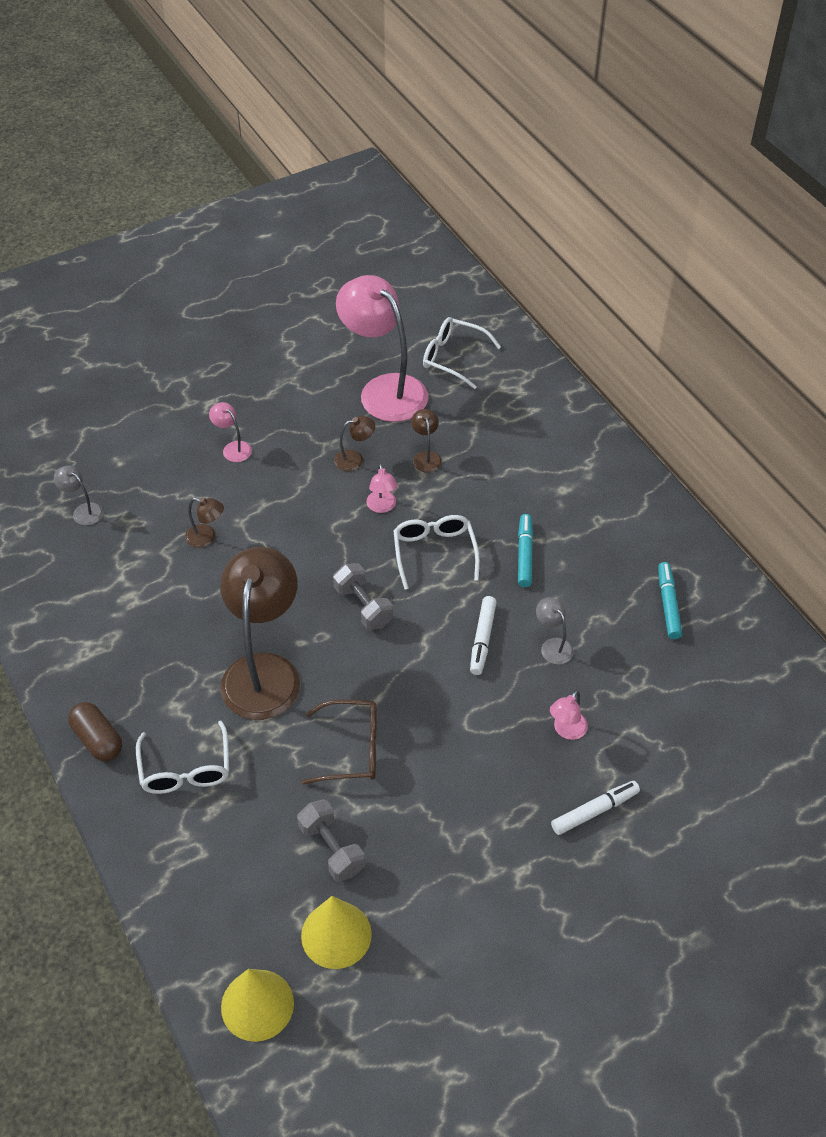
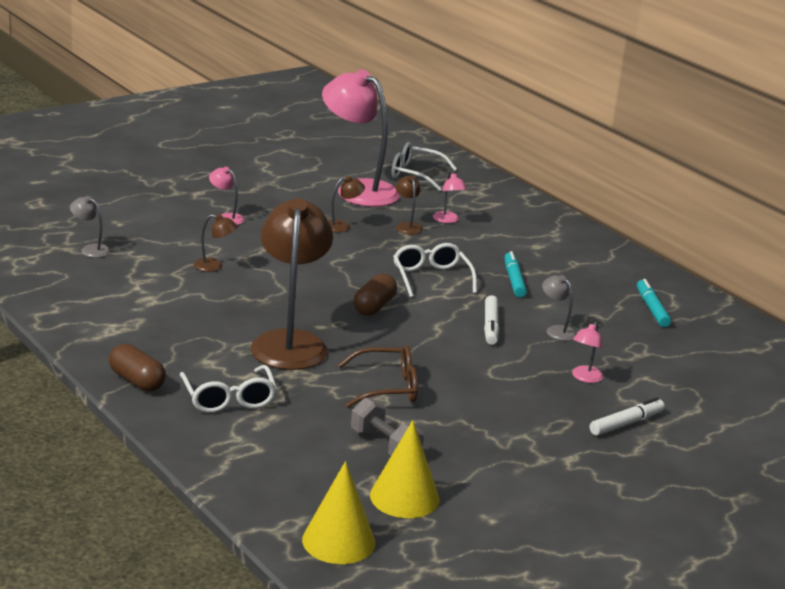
camera: 10 degrees left, 25 degrees down
(363, 606) = (374, 307): grey dumbbell -> brown capsule
(382, 507) = (375, 252): pink lamp -> pink lamp (447, 220)

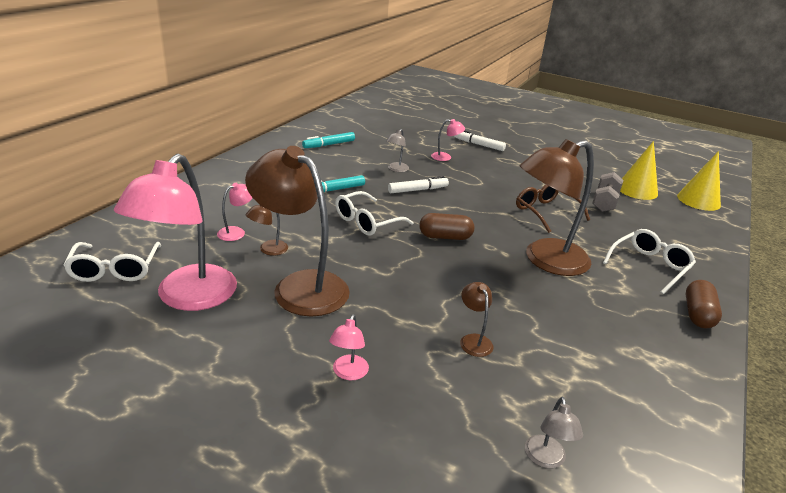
camera: 115 degrees left, 5 degrees up
(342, 226) = (300, 286): brown lamp -> brown lamp, size x2.42

